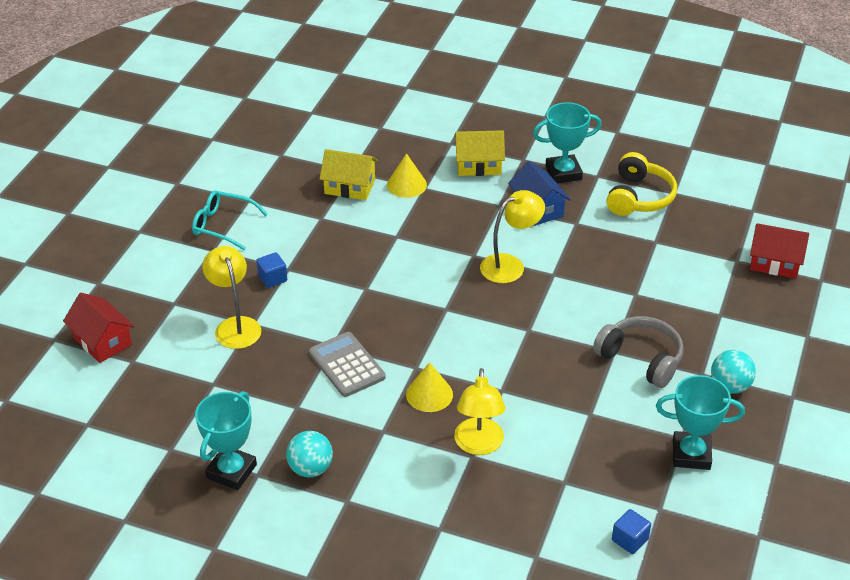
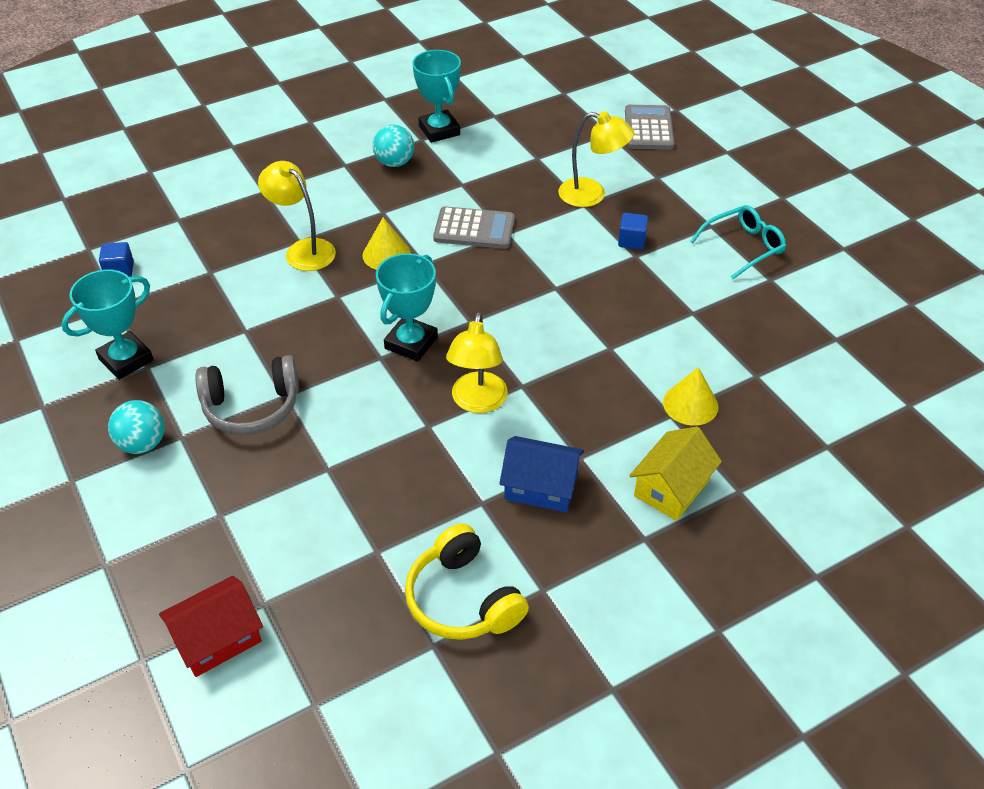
camera: 130 degrees right, 5 degrees up
(102, 341) = (648, 128): red house -> grey calculator
(349, 186) = (728, 359): yellow house -> none
(563, 173) = (581, 558): turquoise trophy -> turquoise trophy (411, 343)

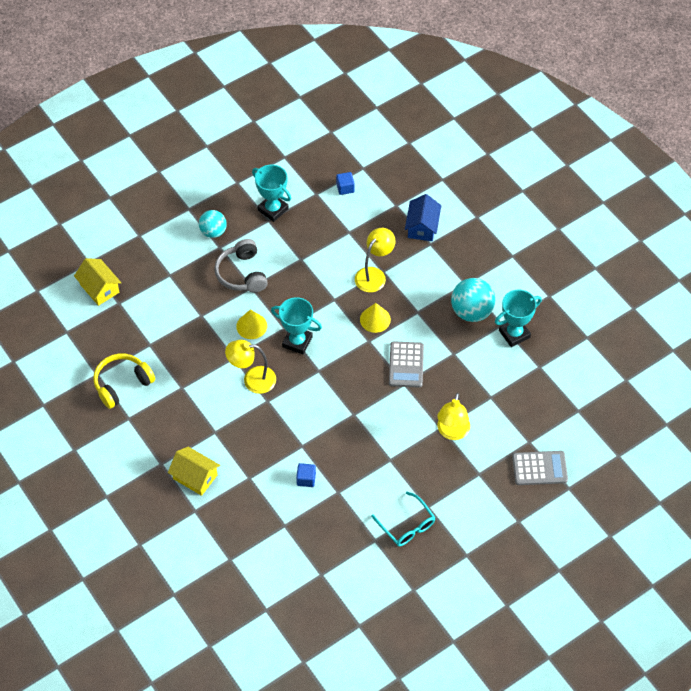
camera: 85 degrees right, 10 degrees up
(217, 638) = (99, 288): red house -> yellow house
(394, 163) = (471, 312): turquoise ball -> turquoise ball, size x1.53
(541, 486) = (193, 414): blue house -> blue house (422, 227)
(631, 241) = (405, 457): blue cube -> blue cube (306, 479)
(690, 404) = (258, 488): yellow cone -> yellow cone (251, 326)

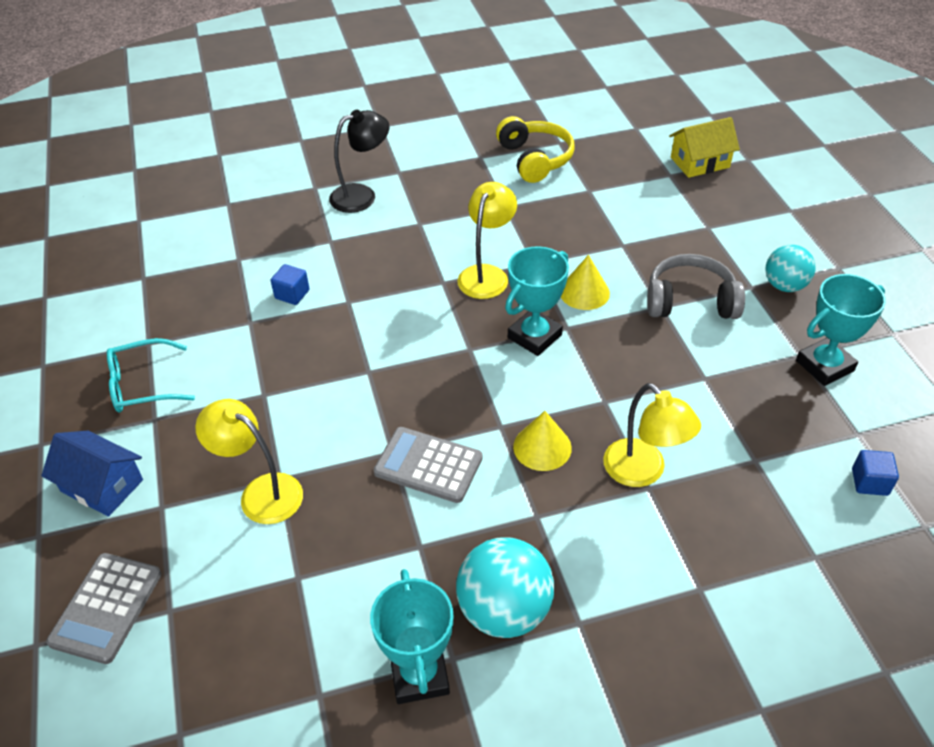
camera: 110 degrees right, 10 degrees down
(195, 477) = (362, 195): yellow house -> black lamp
(422, 227) = (748, 588): blue house -> blue house (102, 485)

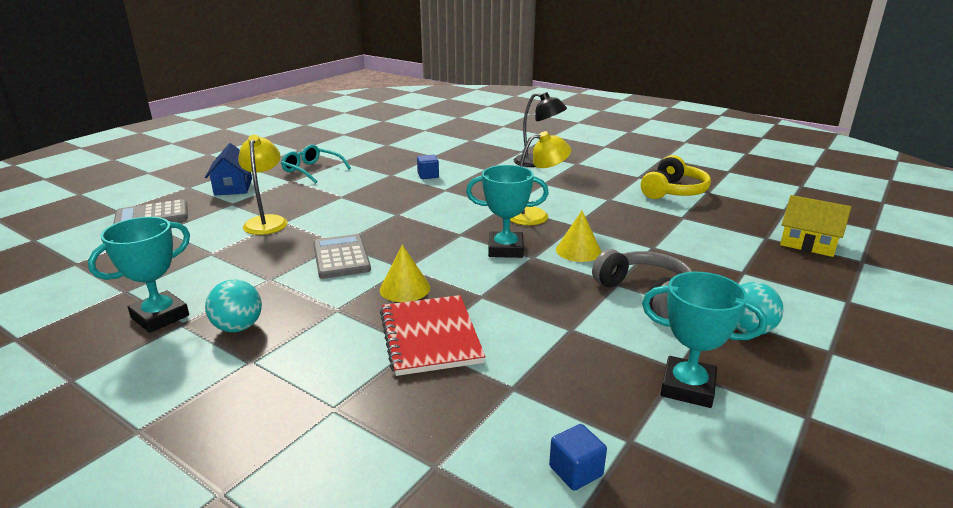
camera: 50 degrees right, 20 degrees down
(504, 610) = (238, 327): turquoise ball -> turquoise ball, size x0.65
(643, 472) = (430, 337): yellow lamp -> red notebook

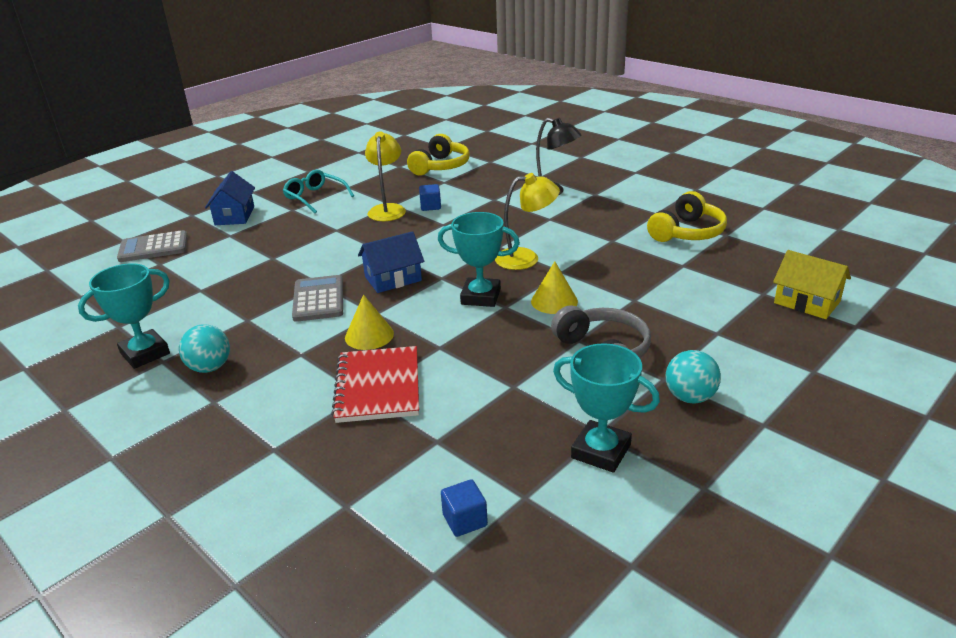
camera: 10 degrees right, 5 degrees up
(267, 221) = (258, 257): yellow lamp -> yellow lamp (387, 209)
(412, 236) = (393, 279): none -> blue house
(426, 144) = (440, 166): none -> yellow headphones

